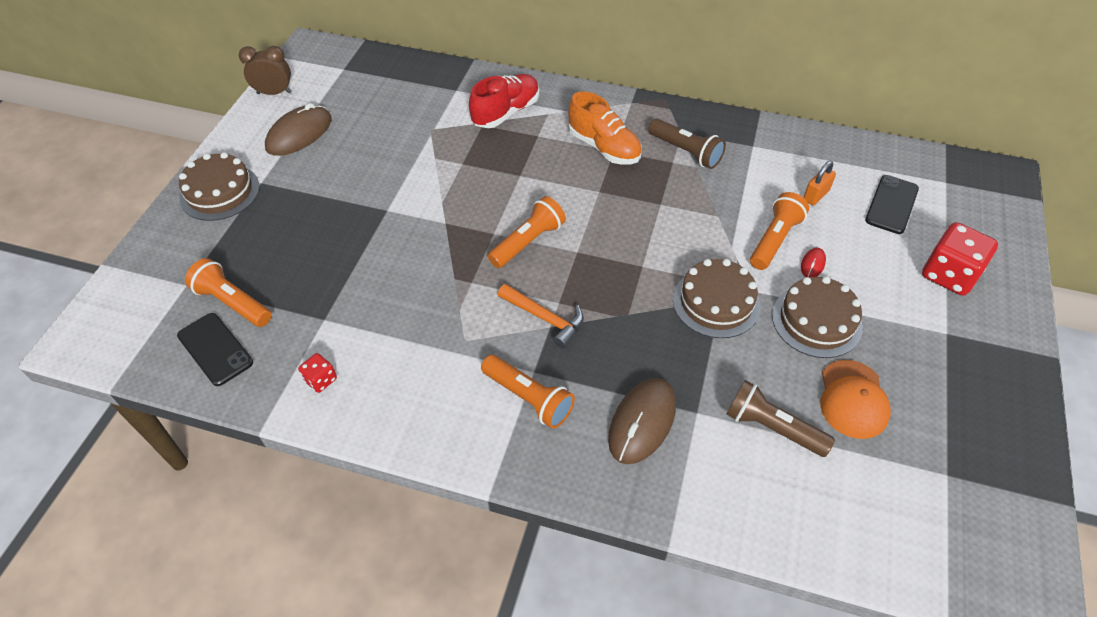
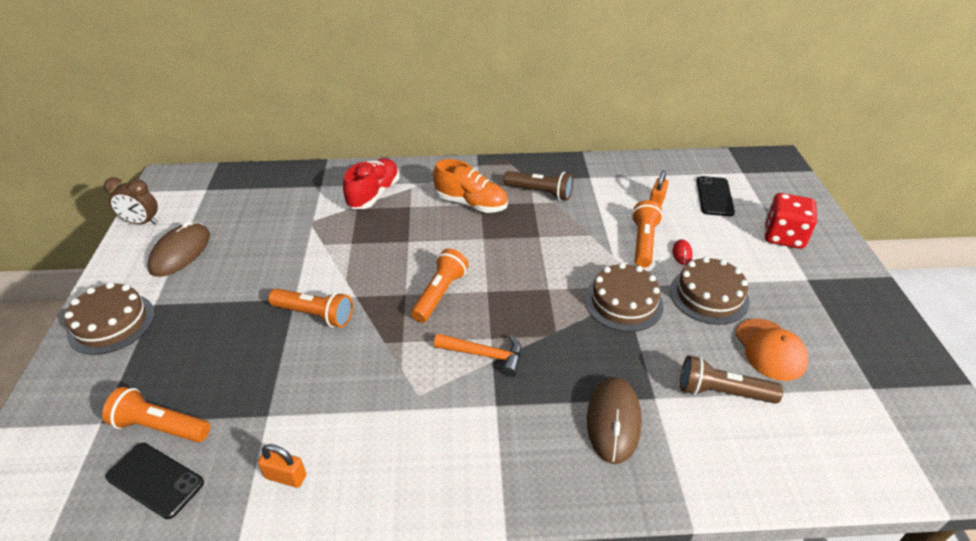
camera: 20 degrees left, 10 degrees down
(274, 93) = (142, 222): brown clock -> brown clock turned 150 degrees counterclockwise
(321, 380) = (286, 476): red dice -> orange padlock
(528, 398) = (502, 431): orange flashlight -> orange flashlight (315, 315)

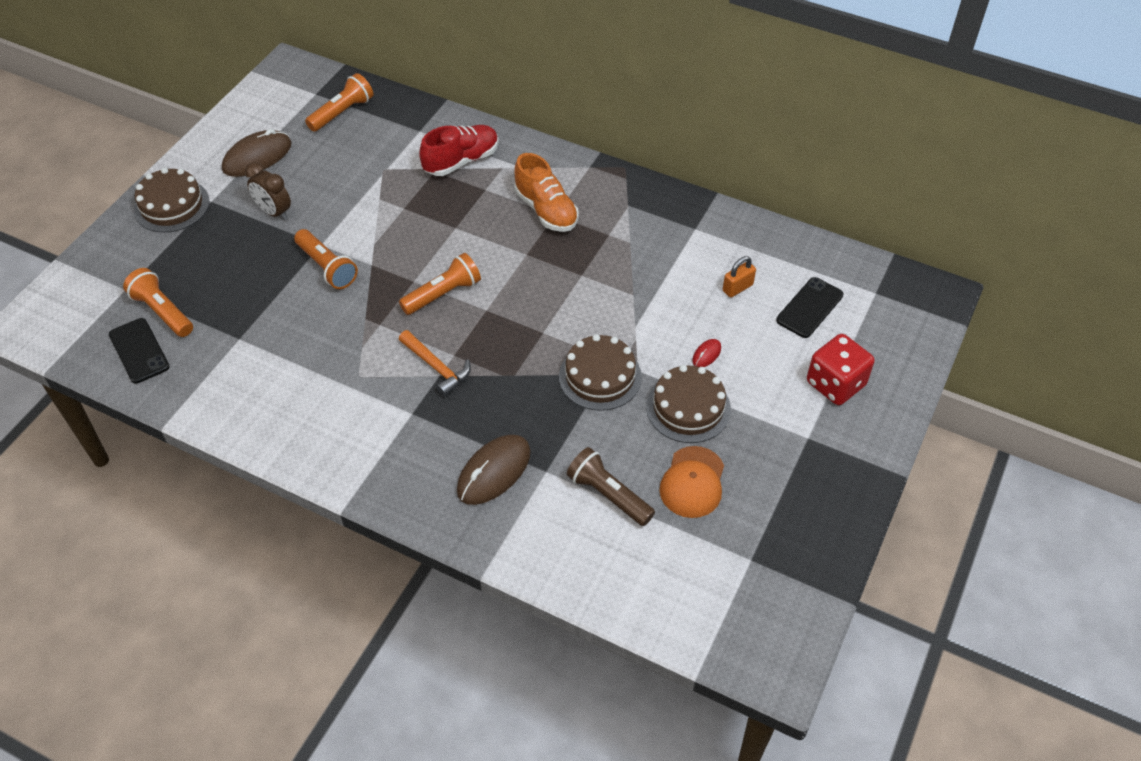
camera: 30 degrees right, 10 degrees up
(142, 222) = (243, 111): brown clock -> brown clock (274, 212)
(286, 476) = (224, 391): orange padlock -> none
(540, 193) = (625, 226): brown flashlight -> none
(643, 242) = (679, 326): orange flashlight -> orange flashlight (342, 113)

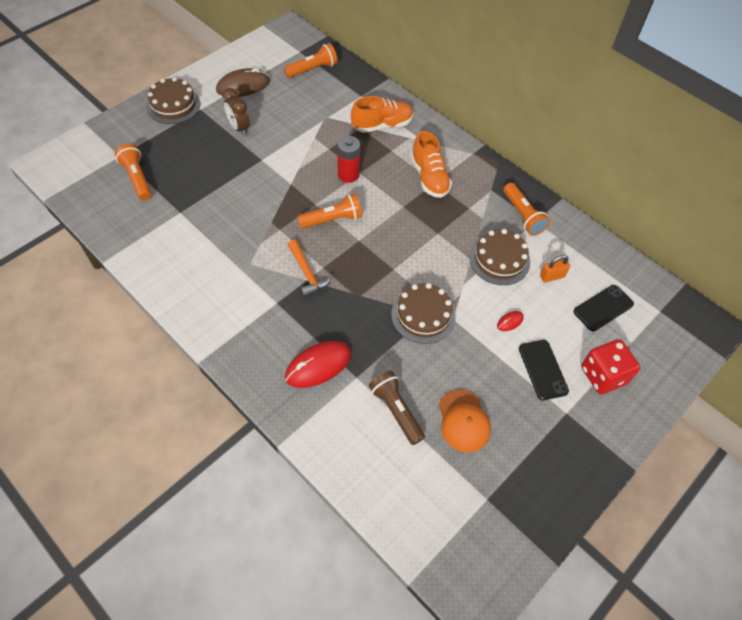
camera: 15 degrees right, 5 degrees up
(139, 351) = (111, 202): black phone -> black phone (543, 369)
(327, 267) = (259, 177): orange flashlight -> orange flashlight (522, 215)
(442, 234) = (348, 175): none -> red battery
(461, 161) = (382, 125): red shoe -> orange shoe
(494, 471) = (318, 365): brown mouse -> red mouse
(688, 408) = (481, 360): brown cake -> brown cake (499, 260)
(692, 482) = (463, 421): orange cap -> orange cap turned 45 degrees counterclockwise

